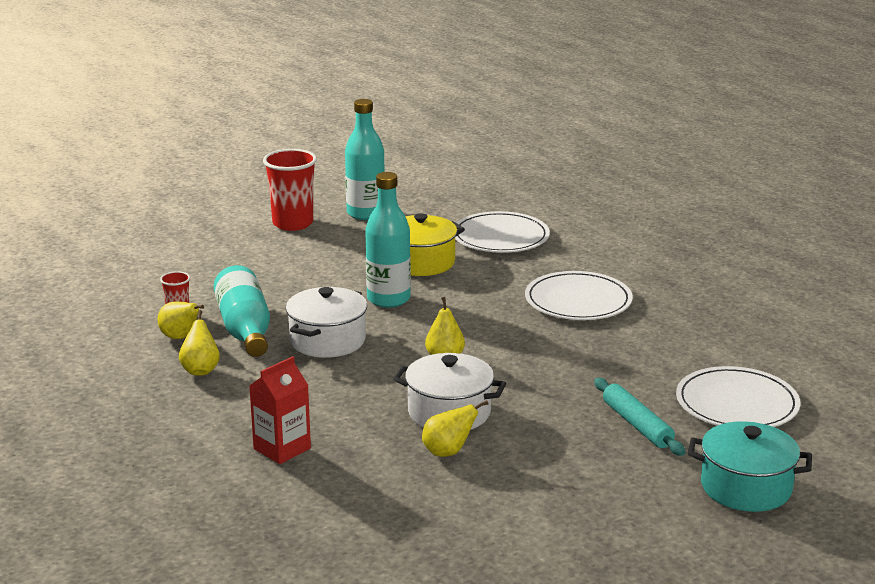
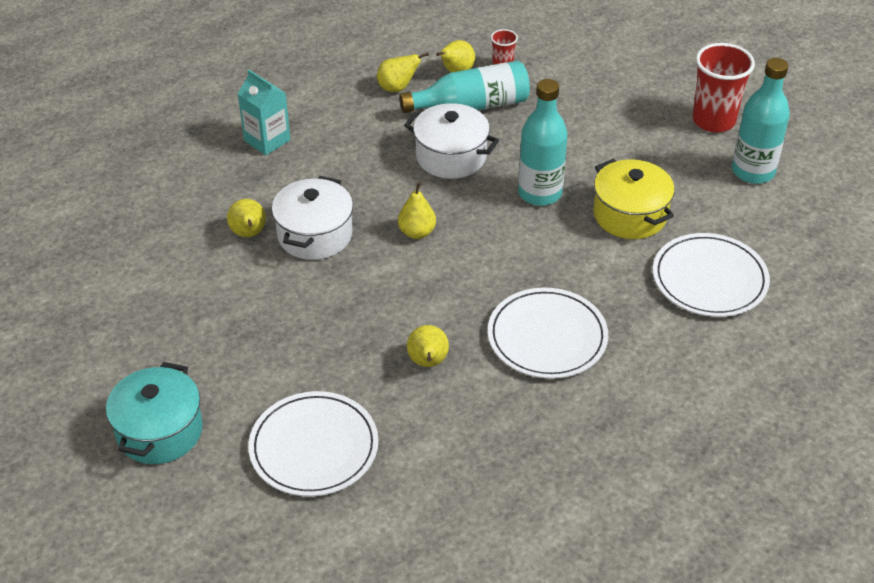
camera: 90 degrees right, 20 degrees up
(282, 448) = (267, 140): red carton -> turquoise carton
(620, 352) = (428, 362): none -> yellow pear
(637, 425) = (280, 363): turquoise rolling pin -> none

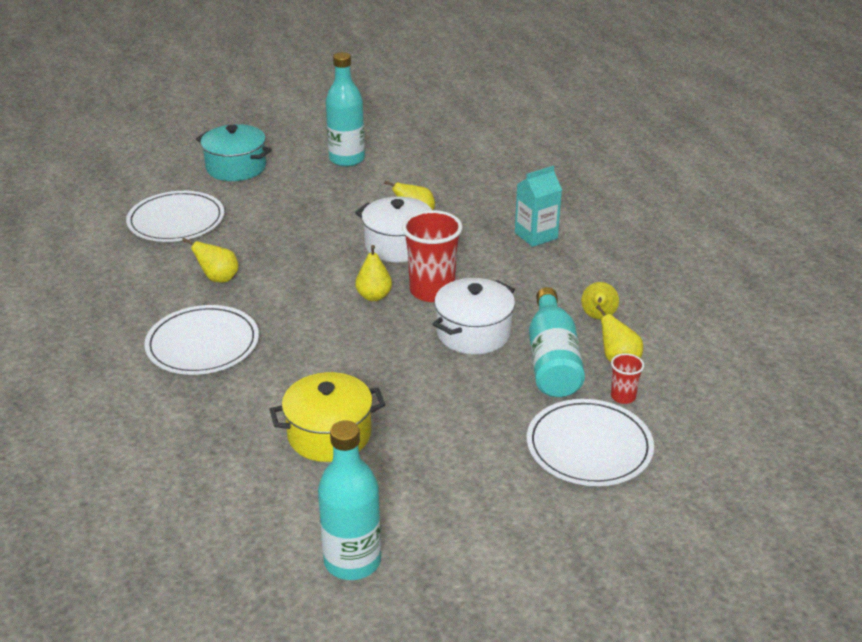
camera: 105 degrees right, 10 degrees down
(540, 193) = (393, 379): turquoise bottle -> turquoise bottle (347, 159)
(709, 279) = (205, 468): white plate -> white plate (589, 446)
(713, 120) = (464, 554): red cup -> red cup (432, 291)

